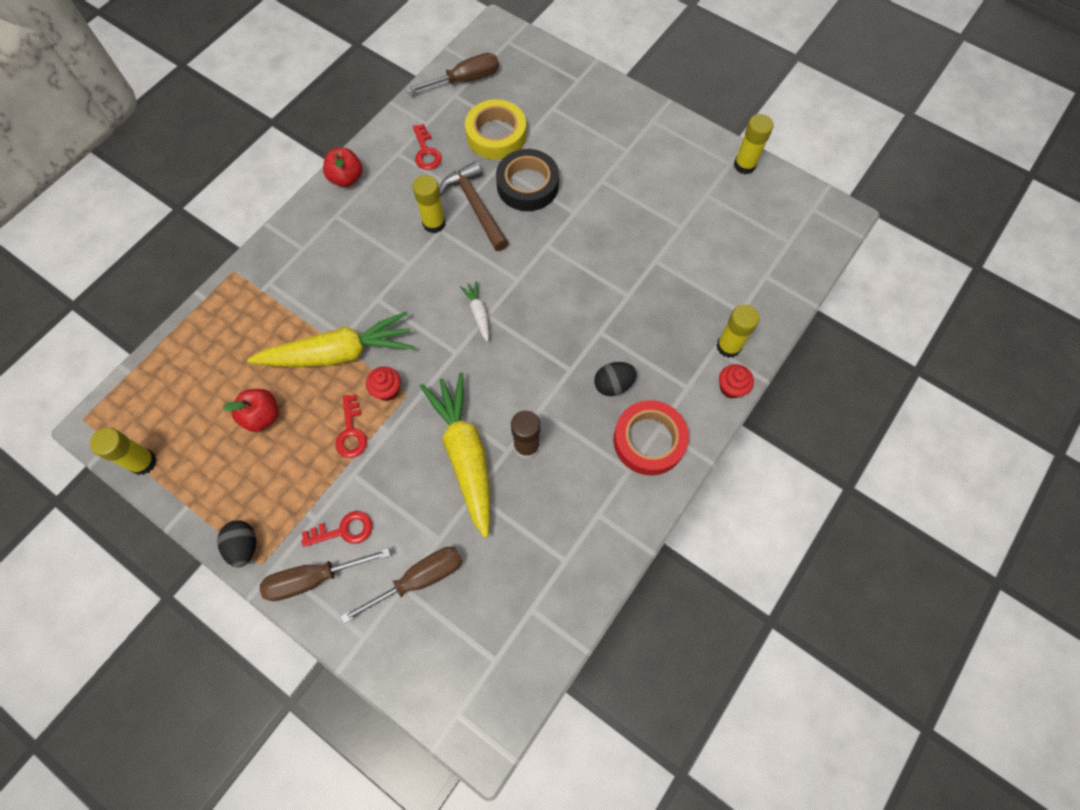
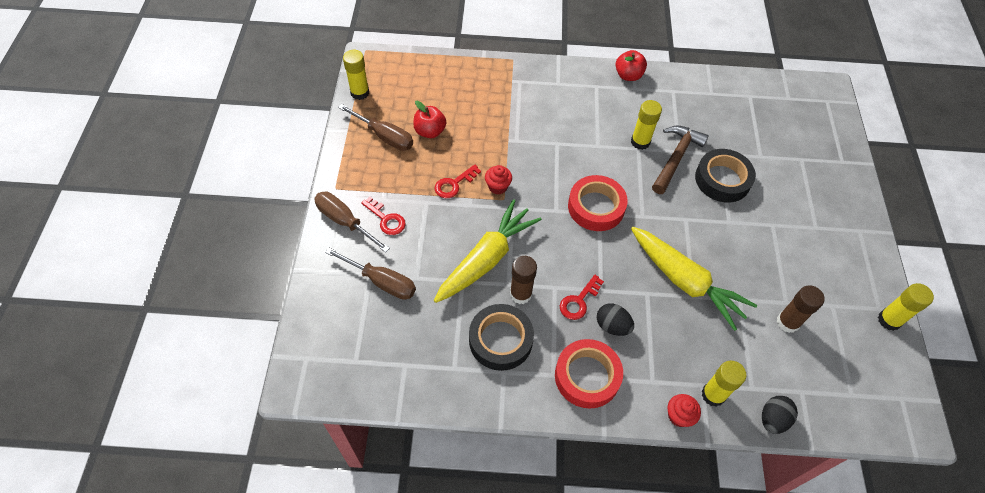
camera: 55 degrees right, 10 degrees down
(244, 546) = (341, 173): black egg -> black egg (772, 419)
(338, 353) = (502, 145): yellow carrot -> yellow carrot (685, 282)
(426, 152) = (690, 106): red key -> red key (579, 301)
(464, 80) = (768, 94): brown screwdriver -> brown screwdriver (384, 136)
(478, 313) = (596, 207): white carrot -> red tape
(496, 135) = (743, 138): yellow tape -> none
(563, 496) = (500, 340): none -> black tape
(700, 240) = (787, 322): none -> brown glue stick

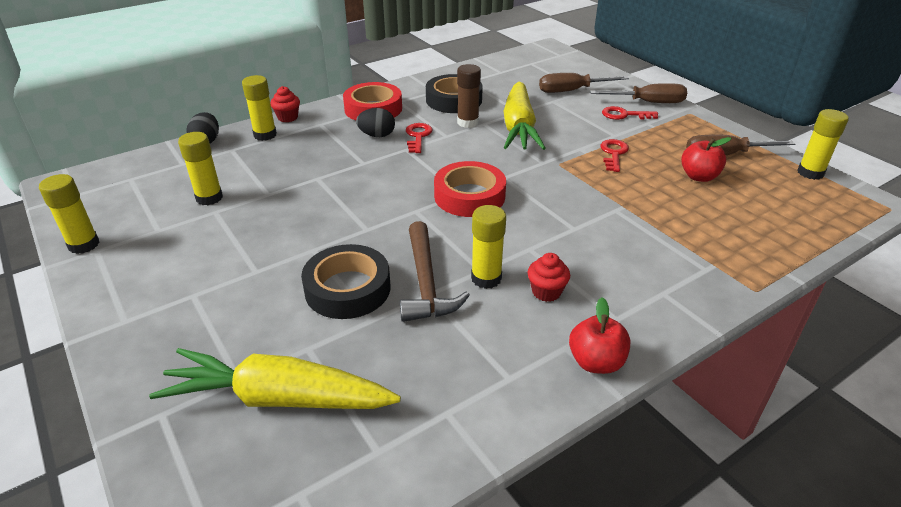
camera: 145 degrees right, 20 degrees down
(498, 187) = (576, 169): red cupcake -> red cupcake (546, 292)
(685, 282) = (332, 183): yellow carrot -> yellow carrot (278, 398)
(787, 322) = (209, 198): brown glue stick -> yellow glue stick

